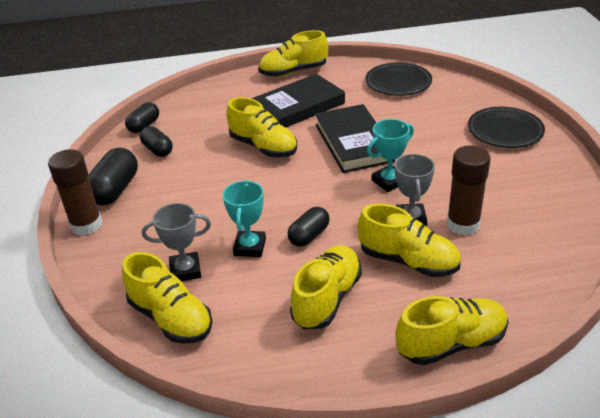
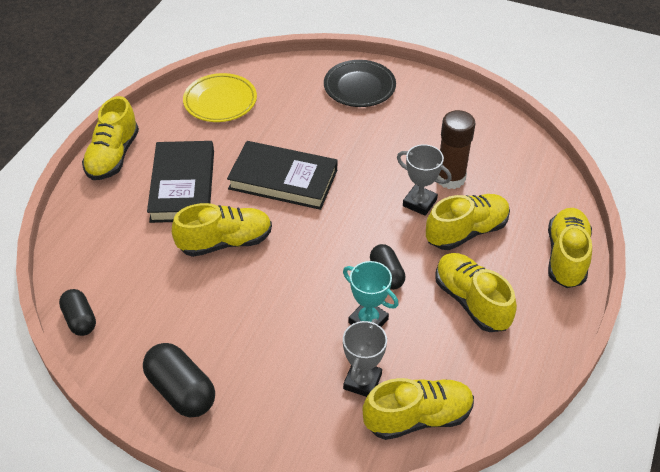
camera: 60 degrees left, 10 degrees up
(86, 225) = (221, 438): brown glue stick -> none
(157, 150) = (142, 326): black capsule -> none
(389, 181) = (360, 188): turquoise trophy -> none
(398, 83) = (220, 101): black plate -> yellow plate

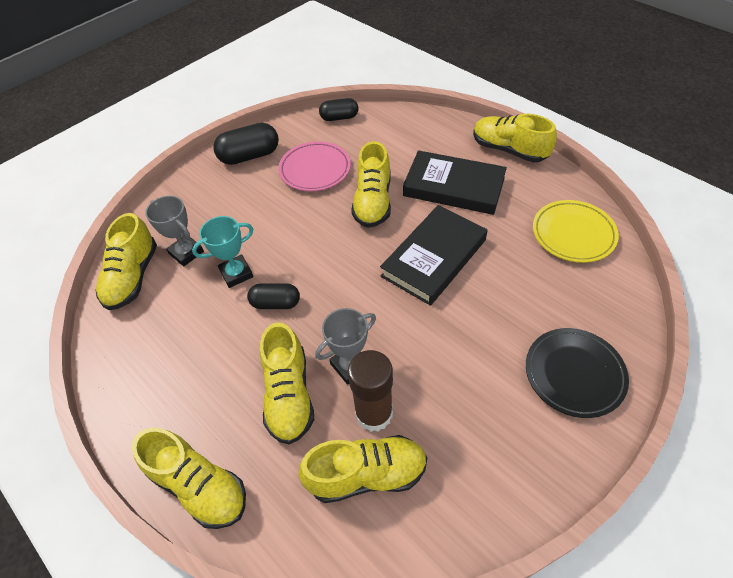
camera: 115 degrees right, 5 degrees up
(188, 310) = (315, 170): none -> pink plate
(471, 301) = (205, 360): yellow shoe -> yellow shoe (366, 474)

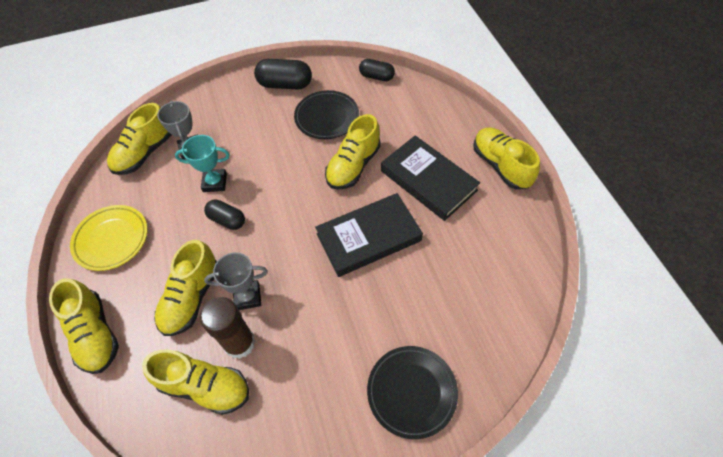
camera: 25 degrees right, 5 degrees up
(315, 170) = (327, 117): pink plate -> black plate
(573, 234) = (501, 270): yellow plate -> yellow plate (111, 239)

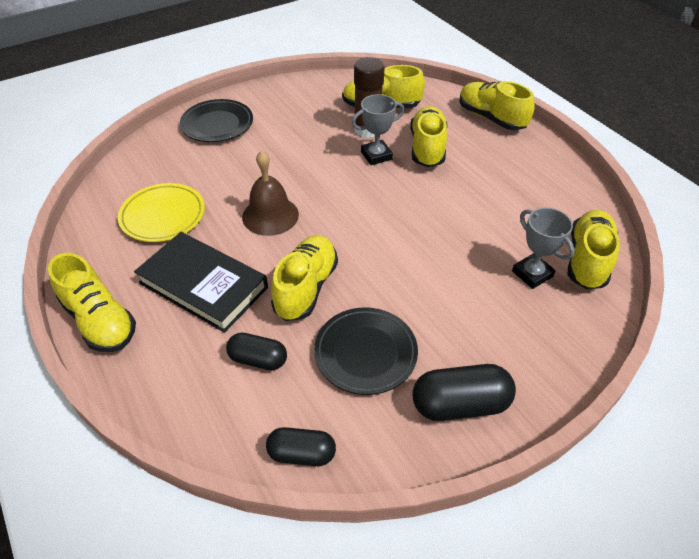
camera: 165 degrees right, 10 degrees down
(111, 239) = (540, 175): yellow plate -> yellow plate (163, 216)
(215, 182) = (472, 241): turquoise trophy -> none
(227, 220) = (433, 207): black capsule -> black capsule (258, 359)
(369, 237) = (270, 215): black book -> brown bell

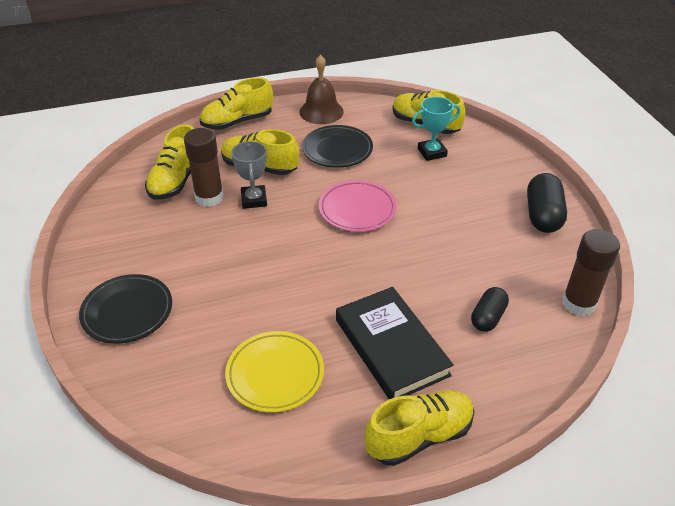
camera: 75 degrees left, 5 degrees down
(203, 285) = (391, 347): black book -> black book turned 75 degrees counterclockwise
(270, 215) = (310, 286): brown bell -> brown bell (321, 111)
(302, 453) = (578, 303): black capsule -> brown glue stick
(306, 288) = (414, 275): yellow shoe -> none
(365, 353) = (491, 253): black plate -> black plate (337, 150)
(393, 227) = (357, 209): none -> pink plate
(532, 274) = (432, 152): grey trophy -> turquoise trophy

